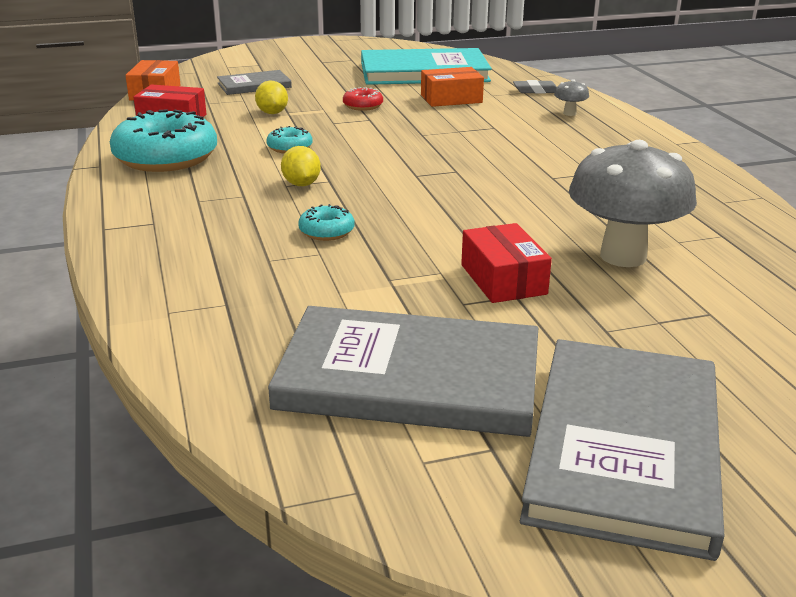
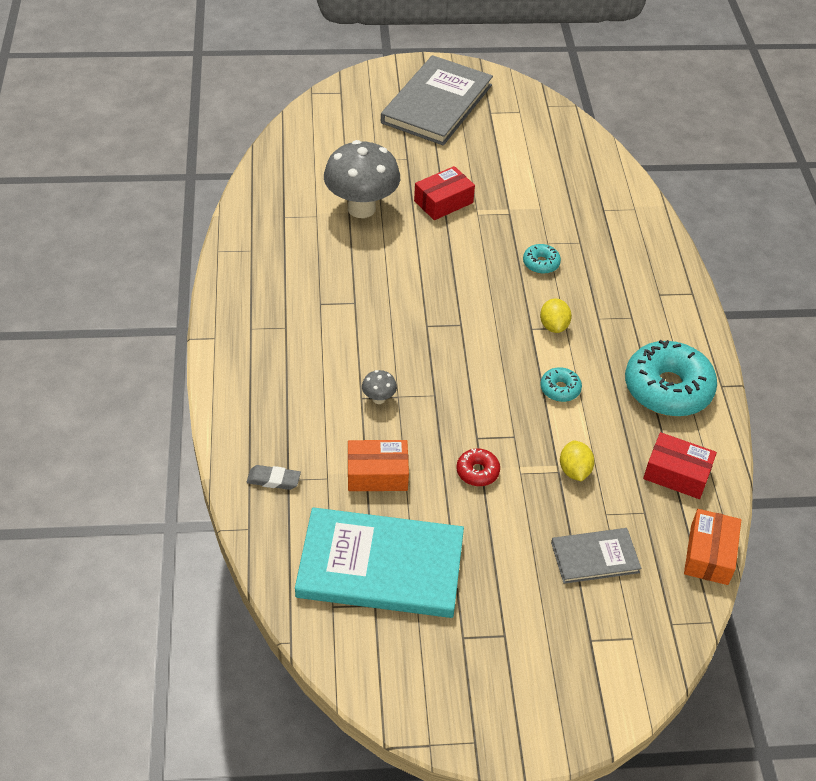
camera: 170 degrees left, 20 degrees up
(409, 377) = (515, 148): grey book -> none
(503, 279) = (443, 202): red box -> red box turned 60 degrees clockwise
(569, 113) = (272, 414): grey mushroom -> grey mushroom (378, 399)

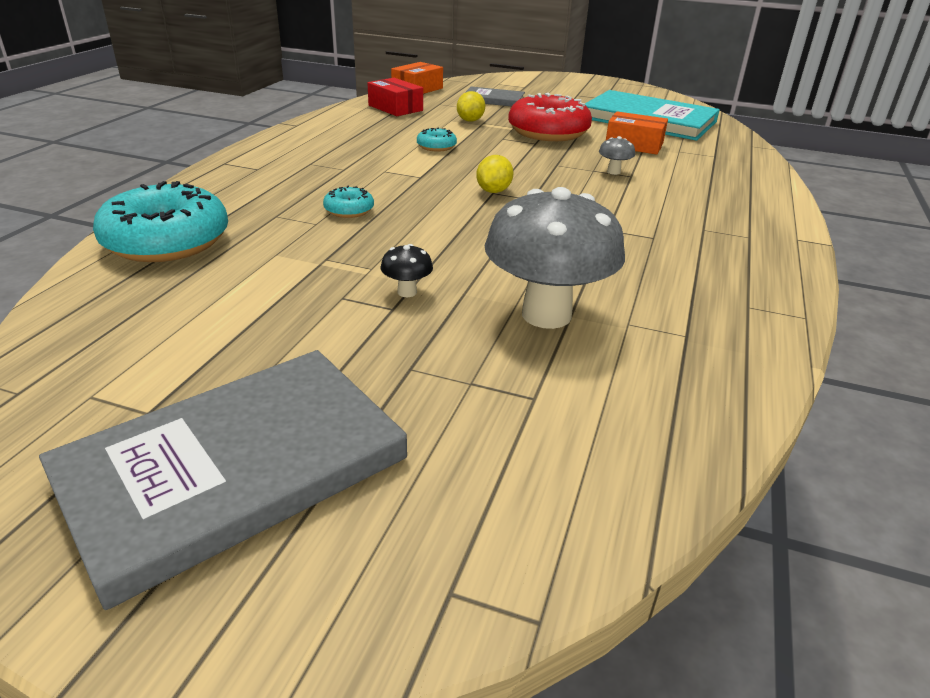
camera: 155 degrees left, 15 degrees down
(273, 480) = (728, 157): grey eraser -> none
(443, 202) = (407, 292): red box -> black mushroom
(477, 472) = (548, 132): red donut -> red donut, size x2.20
(553, 326) = (395, 173): yellow lemon -> yellow lemon (493, 191)
(667, 388) = (343, 131): turquoise donut -> turquoise donut (167, 241)

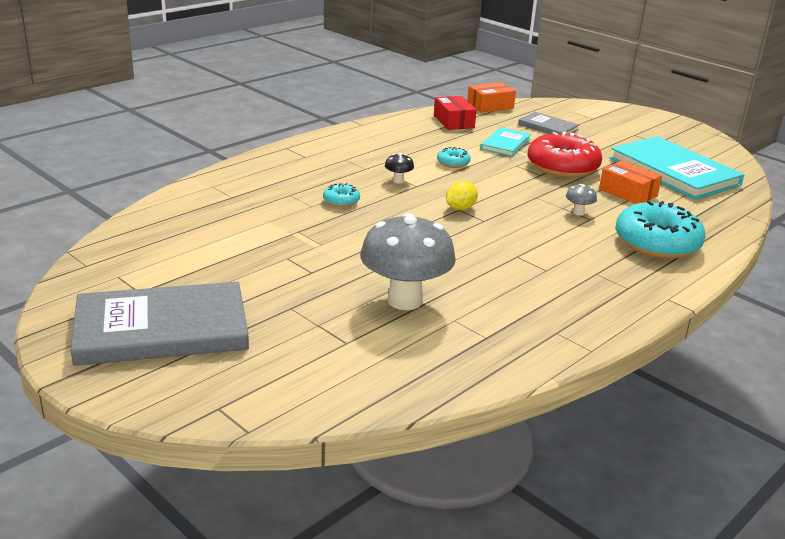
camera: 25 degrees right, 5 degrees down
(167, 241) = (211, 198): turquoise donut -> turquoise donut (657, 243)
(407, 292) = (329, 264): black mushroom -> black mushroom (398, 181)
(470, 120) = (505, 144): yellow lemon -> turquoise book

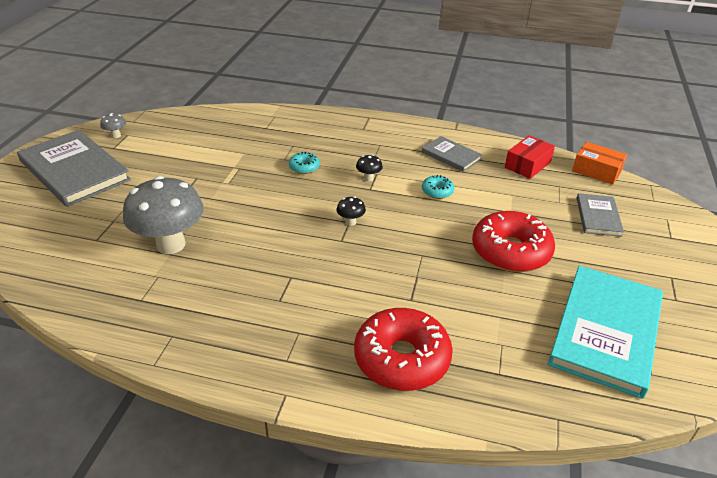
camera: 60 degrees right, 10 degrees up
(404, 140) = (451, 156): none -> grey book
(460, 208) = (350, 222): yellow lemon -> black mushroom
(505, 144) = (517, 205): turquoise book -> none
(578, 213) = (416, 289): grey mushroom -> grey mushroom (116, 136)
(628, 193) = (503, 309): orange box -> none
(657, 243) = (401, 359): turquoise donut -> red donut

